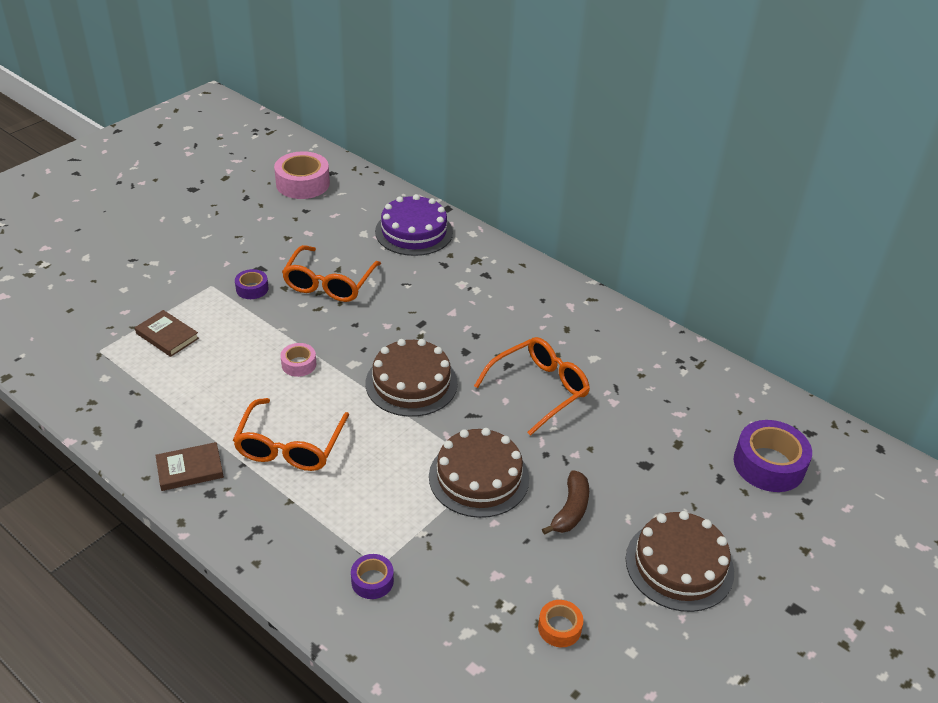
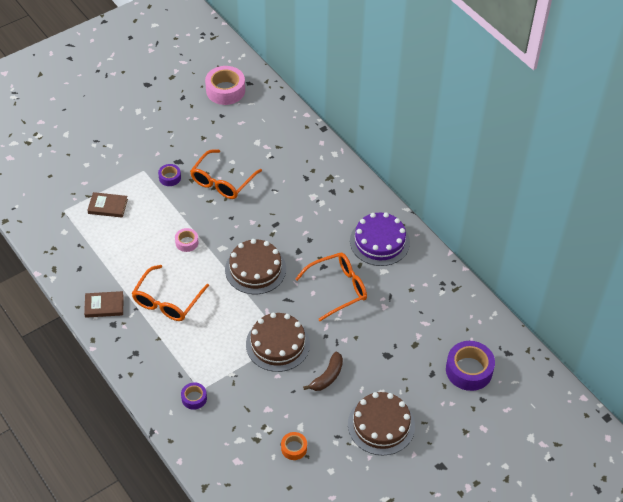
camera: 15 degrees right, 10 degrees up
(167, 336) = (108, 206): brown book -> brown book turned 45 degrees counterclockwise
(414, 232) = (293, 146): purple cake -> purple cake (379, 241)

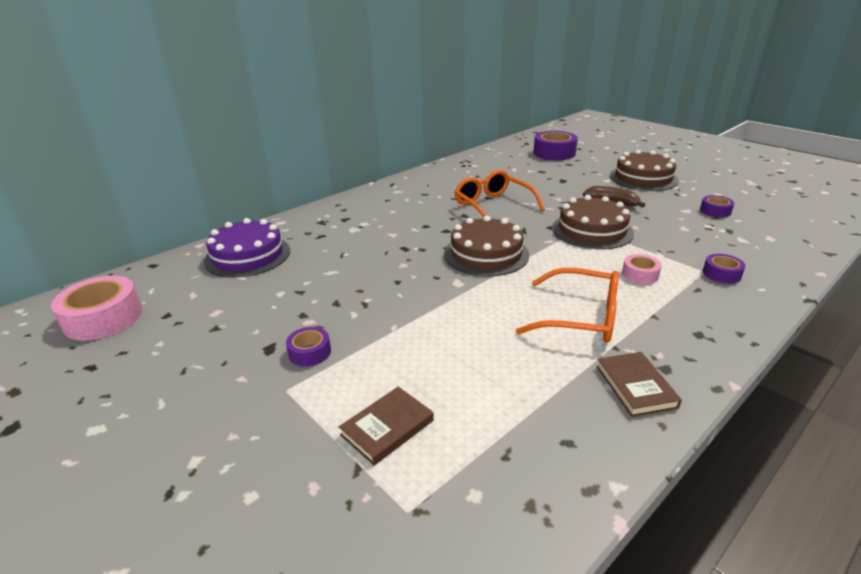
camera: 95 degrees left, 20 degrees down
(108, 206) = (387, 427): brown book -> brown book turned 45 degrees clockwise
(187, 242) = (456, 314): pink tape -> pink tape (640, 274)
(222, 181) = (323, 297): orange glasses -> none
(294, 448) = (715, 211): orange tape -> purple tape
(379, 241) = (419, 191): purple cake -> purple cake (247, 255)

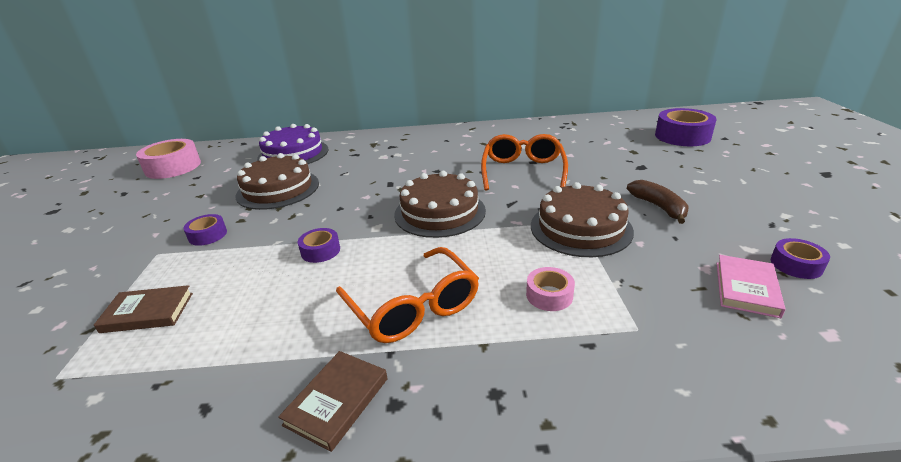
camera: 40 degrees right, 0 degrees up
(643, 178) = (754, 192): brown cake -> brown cake (278, 189)
(714, 231) = (746, 288): none -> pink book
(721, 274) = (656, 343): purple tape -> purple tape (320, 251)

